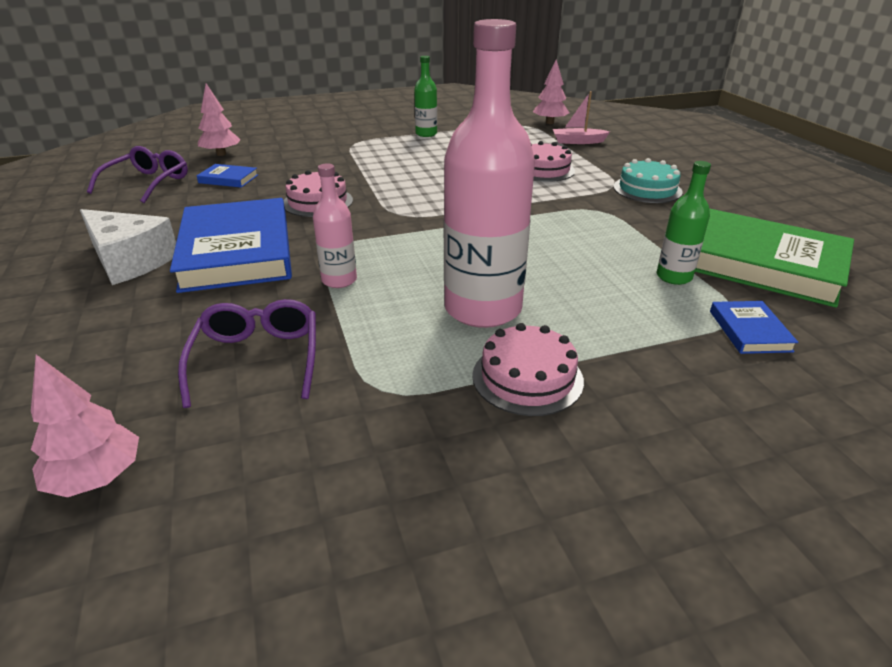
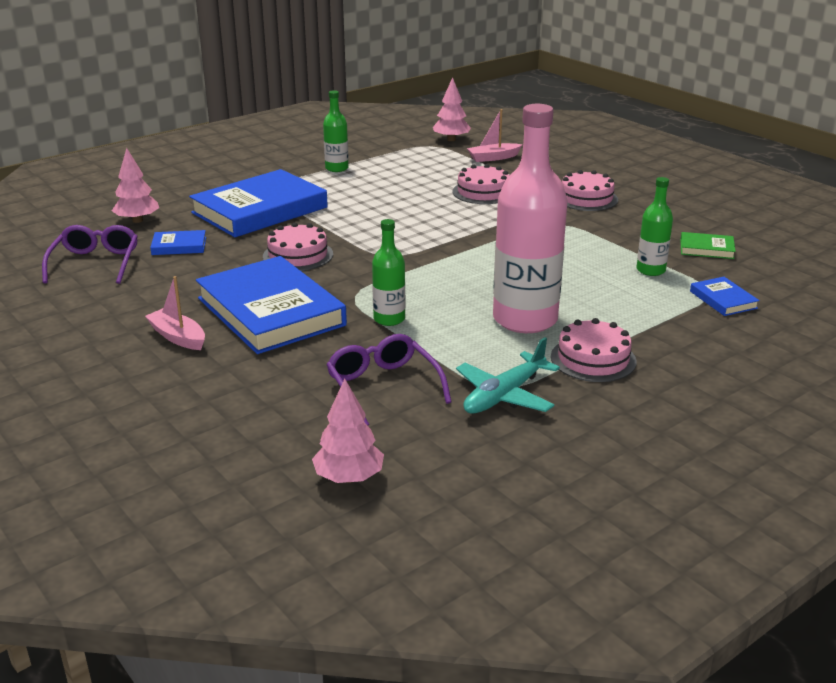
camera: 20 degrees left, 5 degrees down
(130, 261) = (178, 337): white cheese -> pink boat
(326, 159) = (260, 210): none -> blue book
(339, 280) = (389, 319): pink bottle -> green bottle
(380, 404) = (504, 395): none -> turquoise plane
(647, 189) = (586, 198): turquoise cake -> pink cake
(759, 263) = (706, 249): green book -> green book, size x0.43

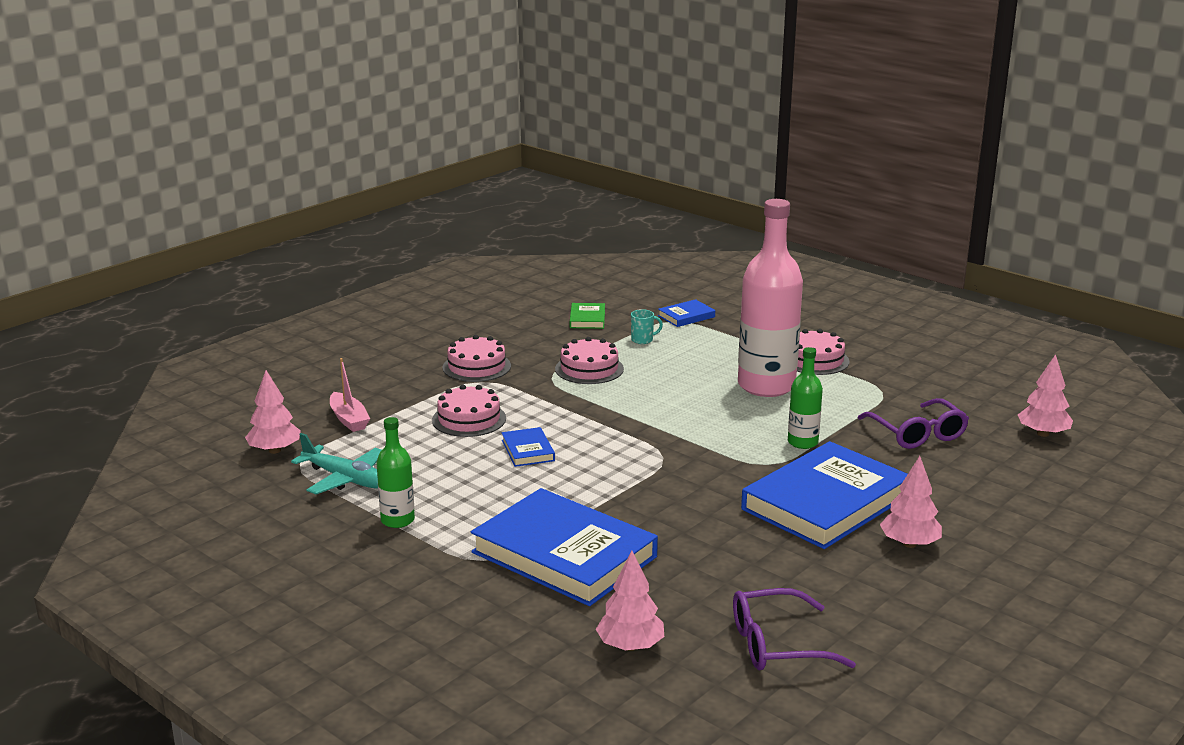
camera: 100 degrees left, 5 degrees down
(178, 337) = (909, 544): pink boat -> pink tree
(179, 246) = (698, 592): blue book -> blue book (528, 450)
(298, 255) = (688, 507): pink cake -> pink cake (589, 369)
(383, 387) = (917, 433): purple glasses -> purple glasses turned 75 degrees counterclockwise
(504, 395) = (892, 388): turquoise plane -> turquoise plane (345, 479)
(650, 270) = (643, 340): green bottle -> turquoise mug

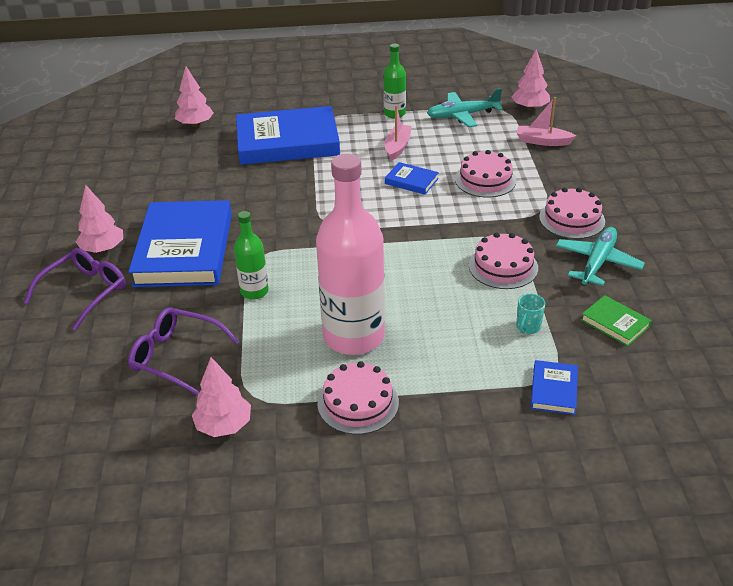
camera: 135 degrees right, 15 degrees up
(473, 485) = (397, 147): none -> pink boat
(524, 342) = (597, 263): none -> turquoise plane
(777, 644) = (127, 158): purple glasses -> purple glasses (85, 292)
(1042, 434) = (65, 428): pink tree -> pink tree (224, 425)

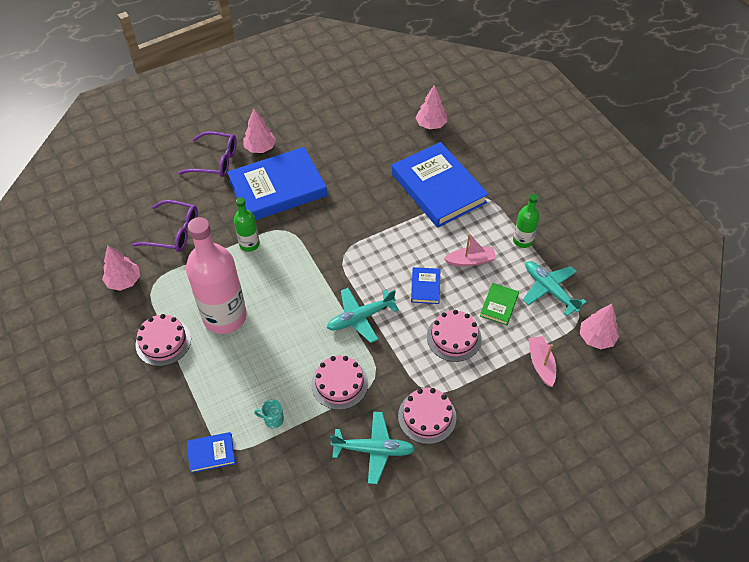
camera: 65 degrees right, 15 degrees up
(176, 356) = (174, 232): purple glasses -> purple glasses turned 105 degrees clockwise
(424, 232) = (360, 317): none -> turquoise plane
(615, 323) = (300, 479): green book -> green book (499, 305)

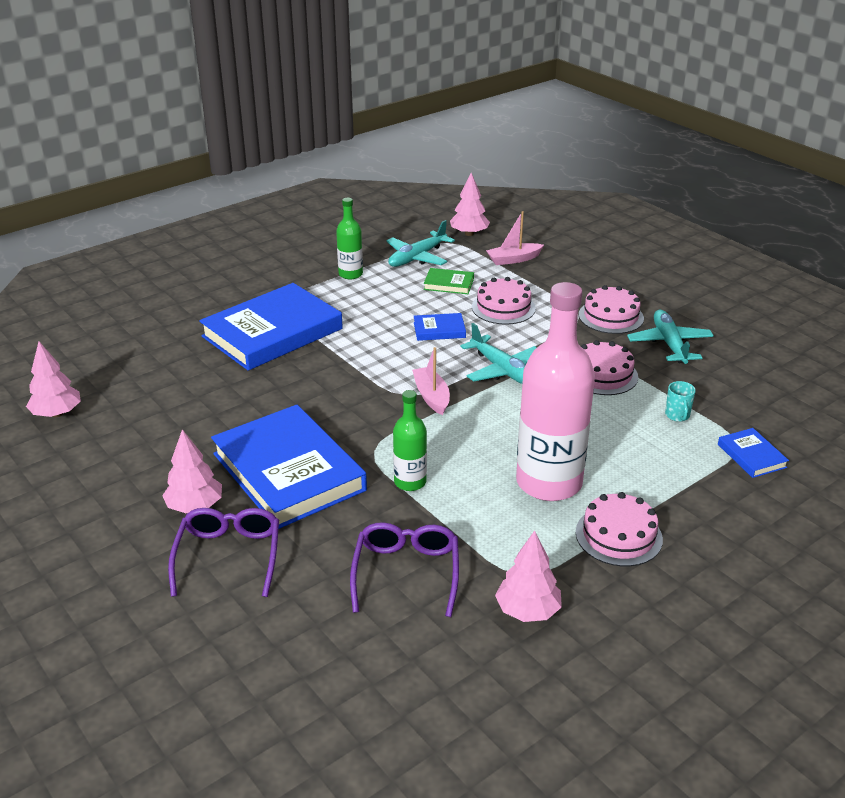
camera: 100 degrees left, 20 degrees down
(431, 125) = (146, 347): pink tree -> pink tree (57, 413)
(470, 261) = (390, 304): pink boat -> pink boat (431, 396)

